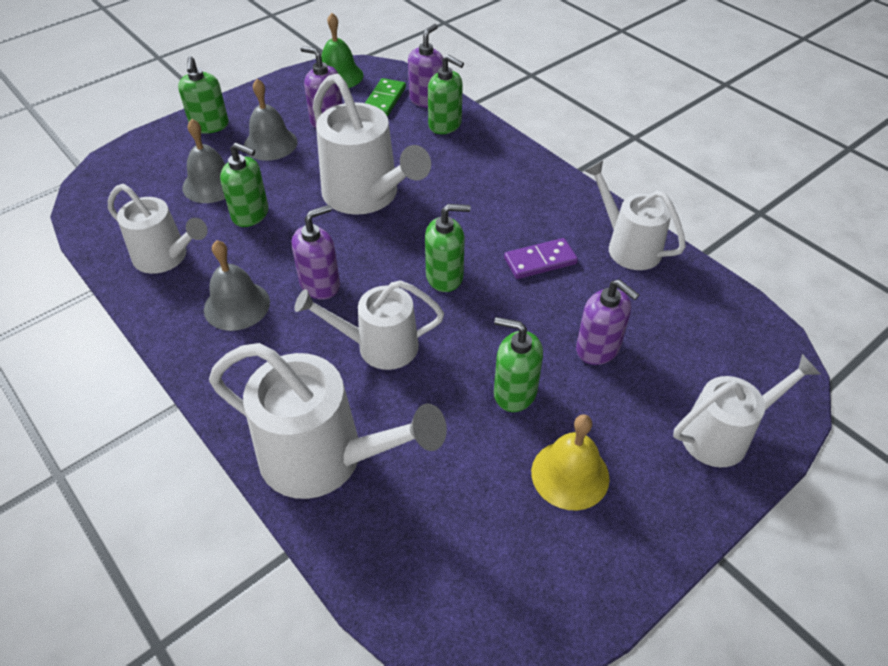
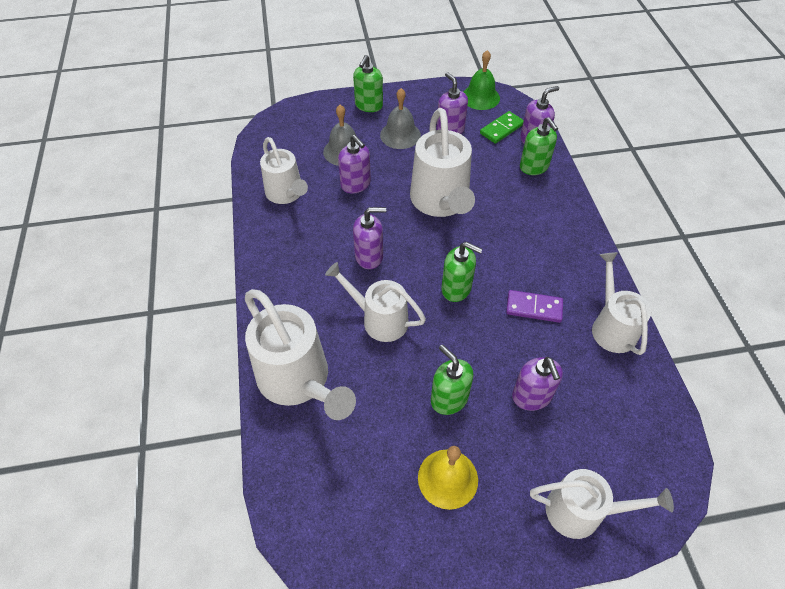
camera: 30 degrees right, 5 degrees up
(237, 305) = (309, 247): grey bell -> none
(250, 214) = (356, 184): green soap dispenser -> purple soap dispenser

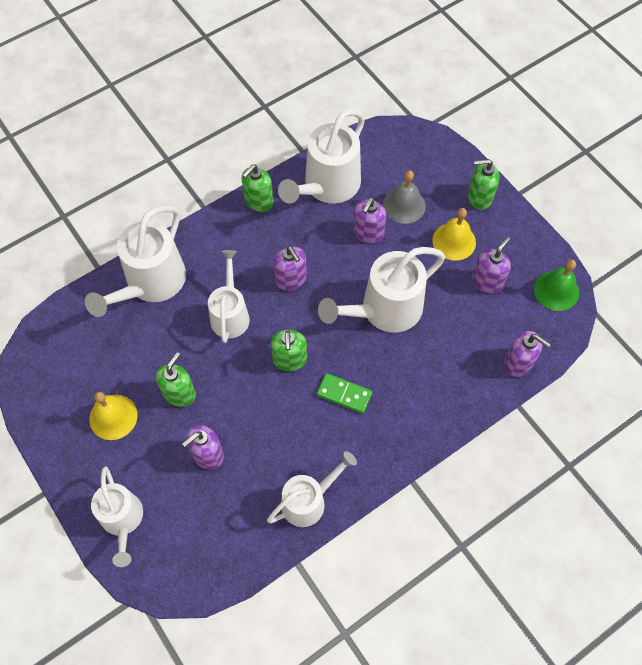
camera: 65 degrees right, 10 degrees up
(286, 194) = (327, 187): white watering can -> white watering can, size x1.54
(400, 135) = (454, 241): grey bell -> yellow bell
(501, 129) = (518, 327): green domino -> green domino (344, 394)
(534, 167) = (479, 375): green soap dispenser -> green soap dispenser (258, 201)
(534, 308) = (298, 429): purple domino -> none

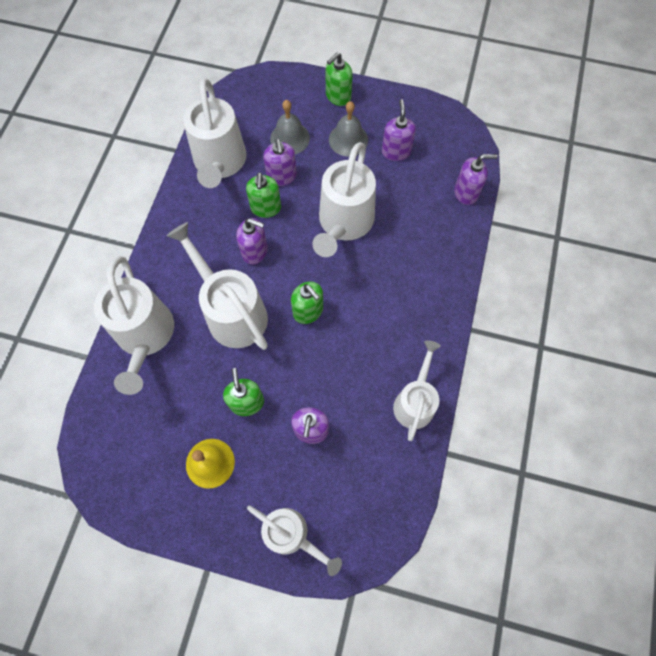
camera: 40 degrees left, 5 degrees up
(230, 314) = (231, 312): white watering can -> white watering can, size x1.54
(258, 201) = (176, 211): green soap dispenser -> green soap dispenser (266, 208)
(344, 394) = (370, 305): green domino -> none
(454, 241) = (348, 139): yellow bell -> grey bell
(556, 290) = (446, 125): green bell -> none

